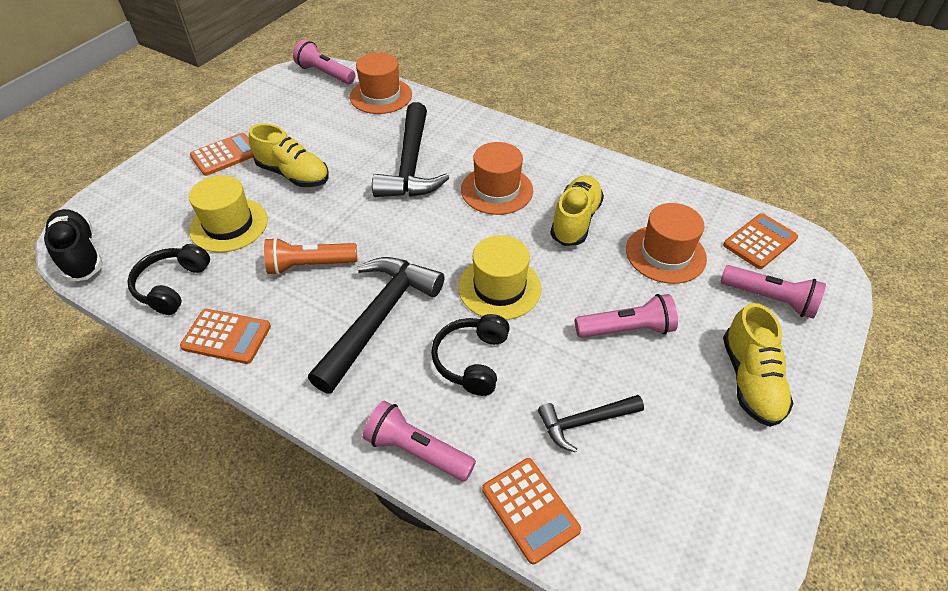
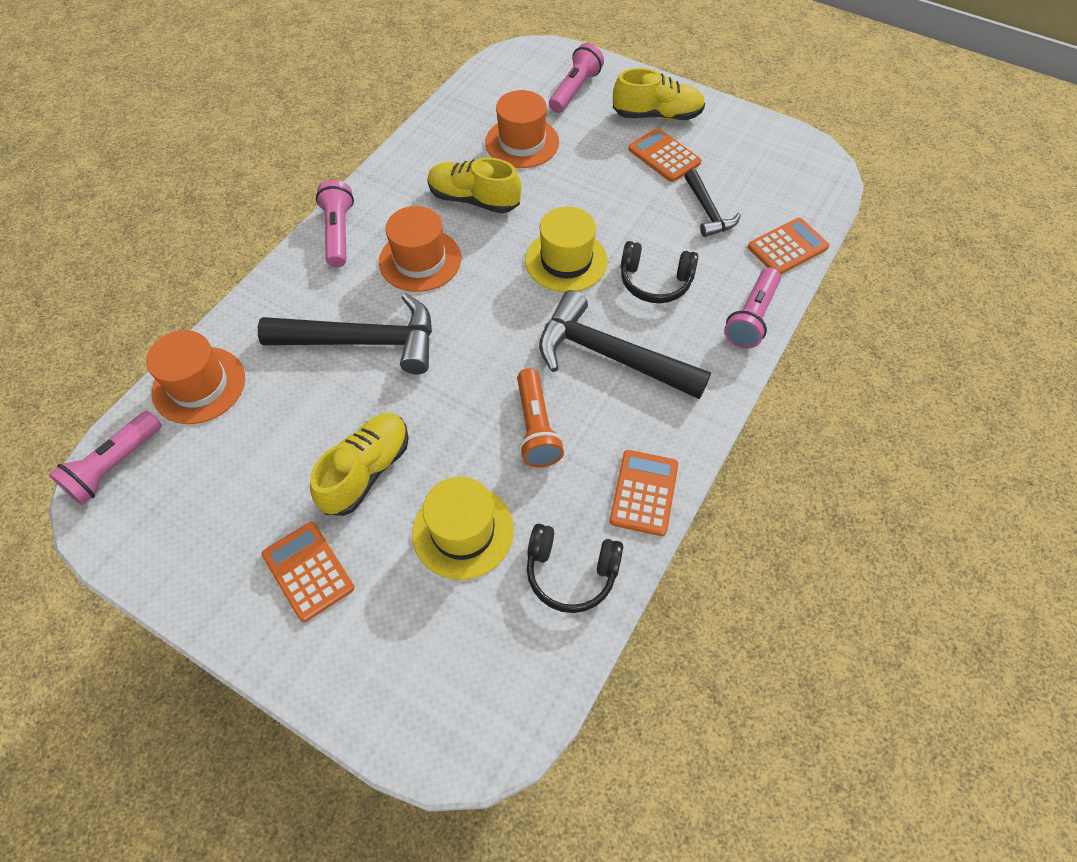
camera: 90 degrees left, 10 degrees up
(80, 255) = (515, 716): black shoe -> none
(626, 329) = (612, 177): pink flashlight -> pink flashlight (339, 233)
(760, 241) = (508, 83): orange calculator -> orange calculator (664, 156)

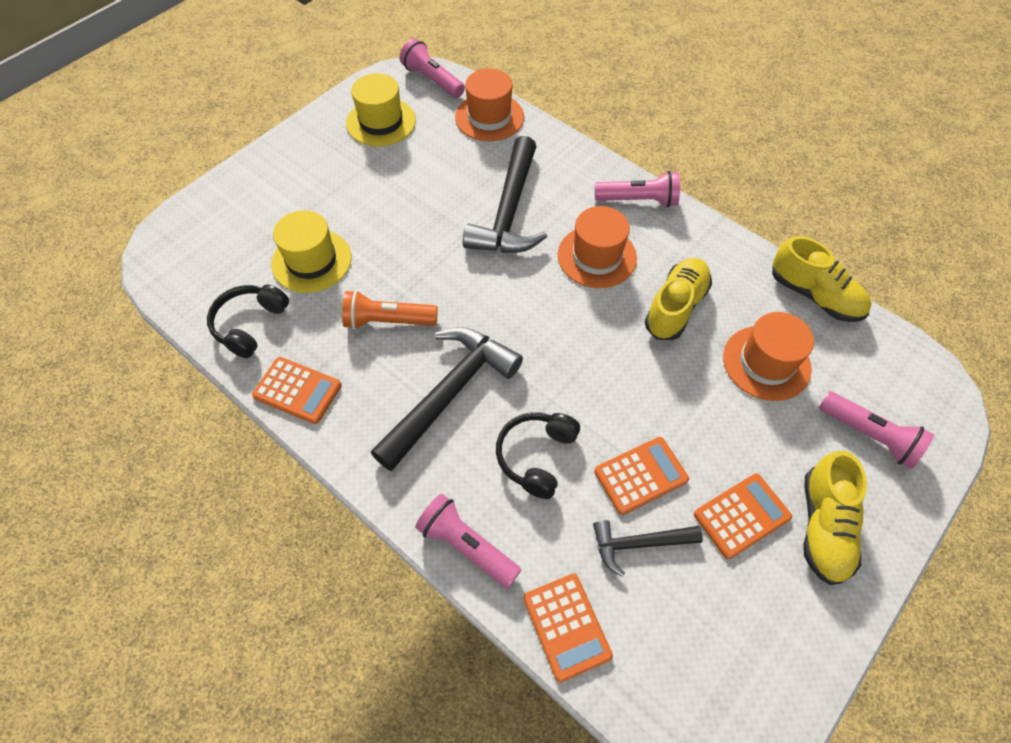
camera: 100 degrees right, 0 degrees up
(308, 571) = (316, 173): orange calculator -> orange calculator (641, 475)
(366, 471) = (383, 207): yellow shoe -> yellow shoe (814, 295)
(566, 260) = (579, 376): yellow hat -> yellow hat (381, 122)

